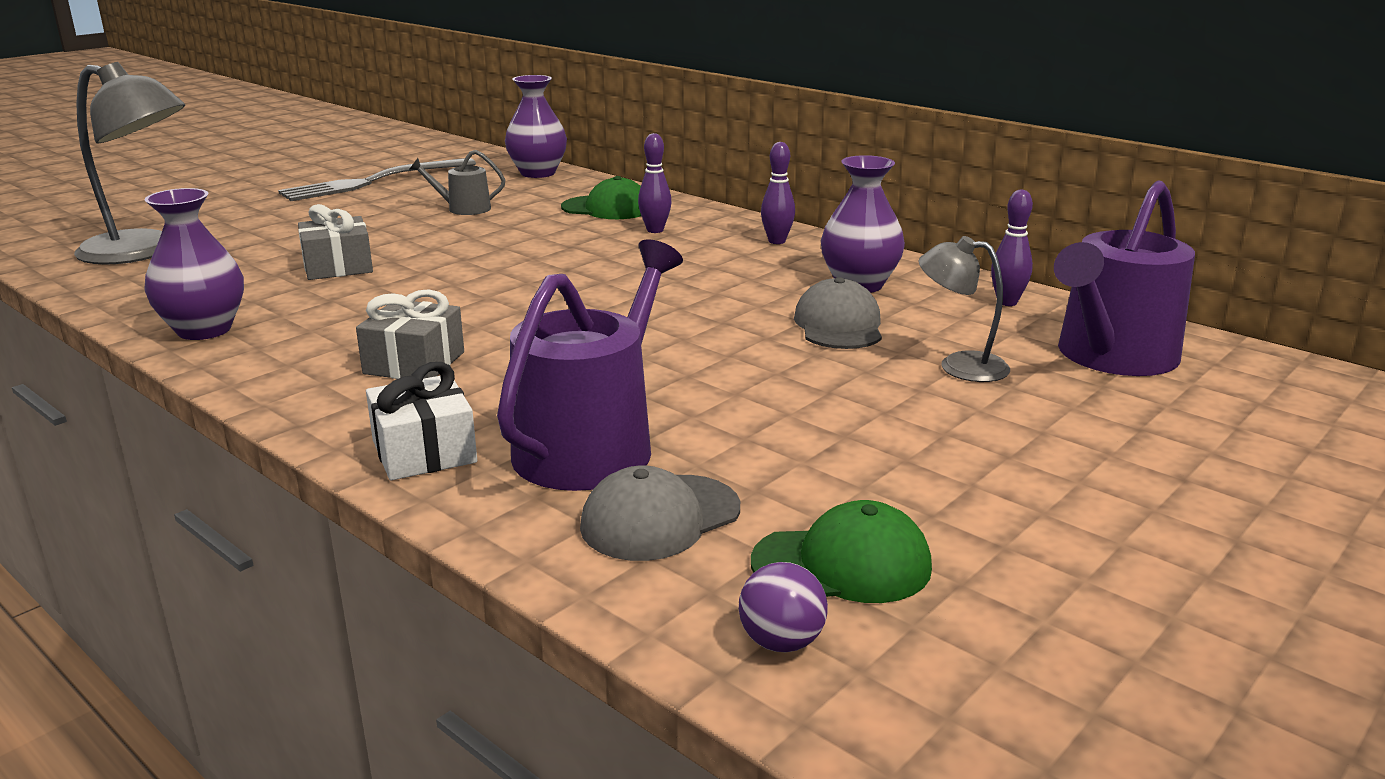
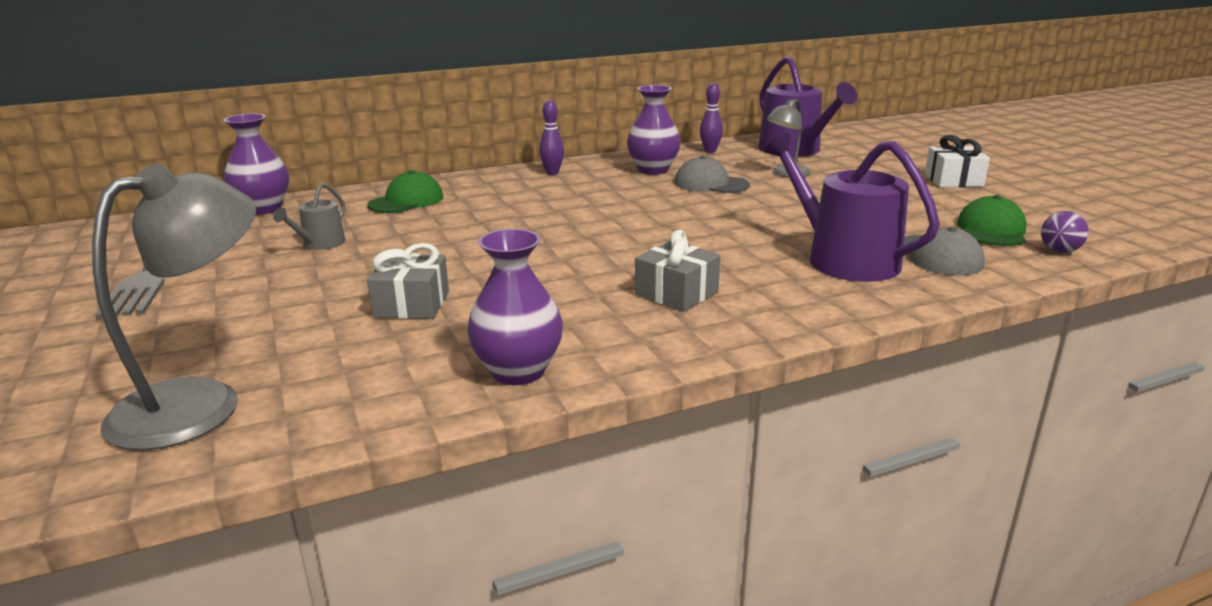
camera: 65 degrees left, 0 degrees up
(424, 451) = (832, 303): white gift -> white gift (953, 180)
(655, 230) = (482, 196): purple bowling pin -> none

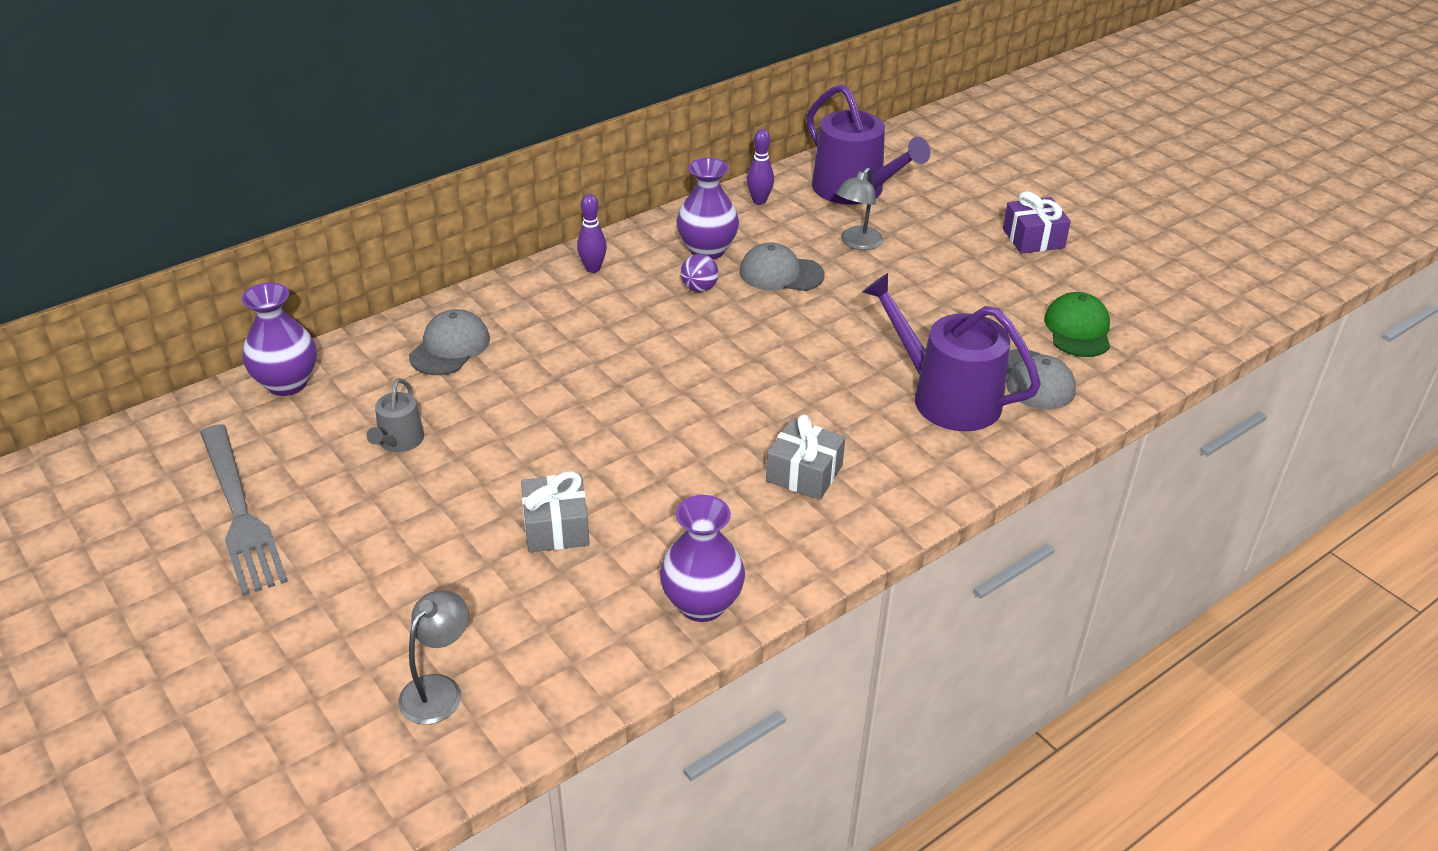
camera: 15 degrees left, 15 degrees up
(200, 403) = (438, 689): grey lamp -> grey lamp, size x0.56
(406, 201) = (450, 347): green cap -> grey cap
(953, 180) = (1033, 238): white gift -> purple gift
(1059, 251) = (1140, 358): purple ball -> purple ball (699, 288)

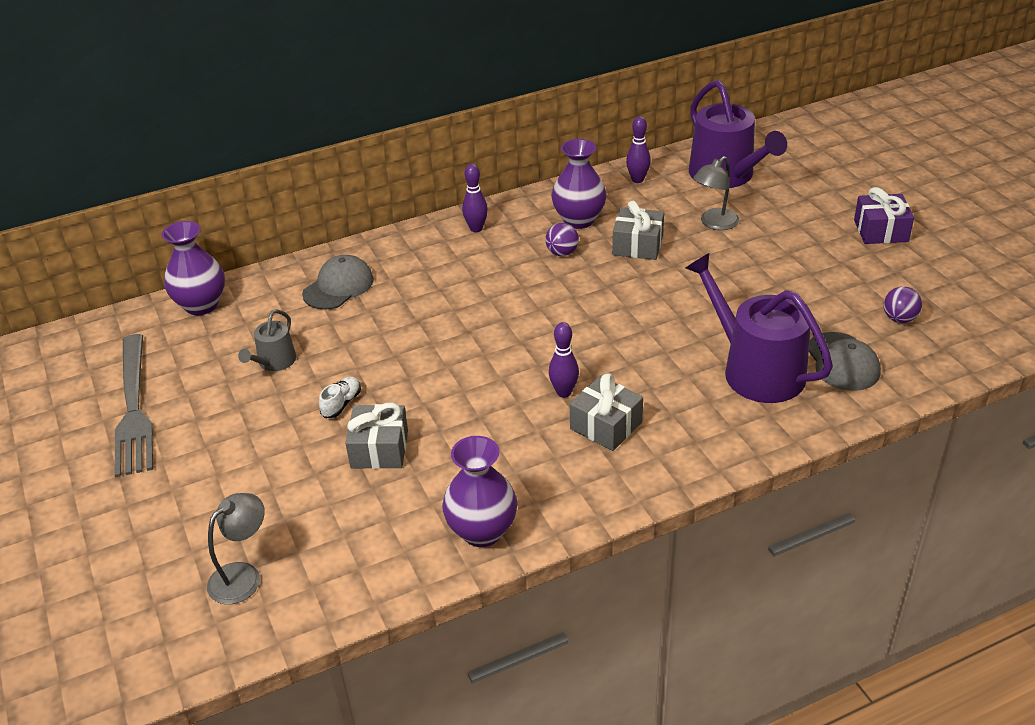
camera: 15 degrees right, 0 degrees up
(495, 481) = (341, 404): none -> white shoe
(747, 442) = (564, 392): none -> purple bowling pin
(781, 273) = (637, 245): grey cap -> grey gift
(1078, 329) = (899, 319): green cap -> purple ball

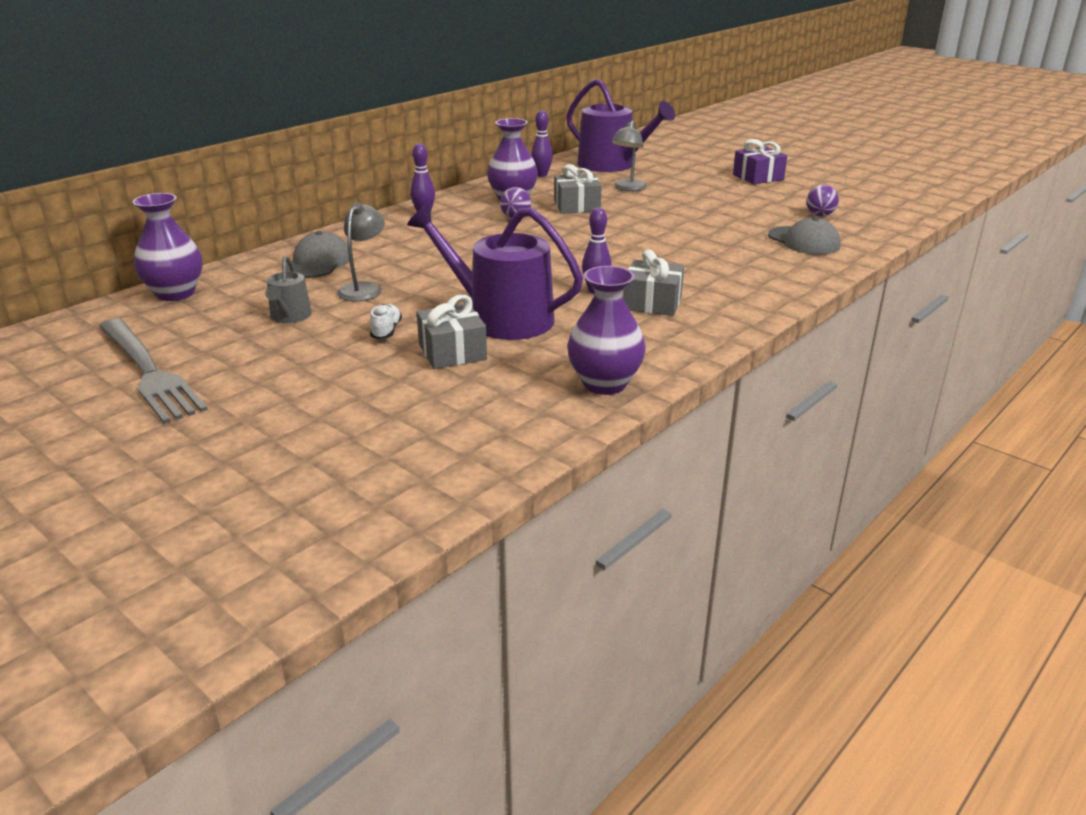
camera: 25 degrees left, 10 degrees down
(243, 576) = (380, 464): grey lamp -> grey lamp (364, 288)
(755, 369) = (742, 254): purple watering can -> purple watering can (501, 318)

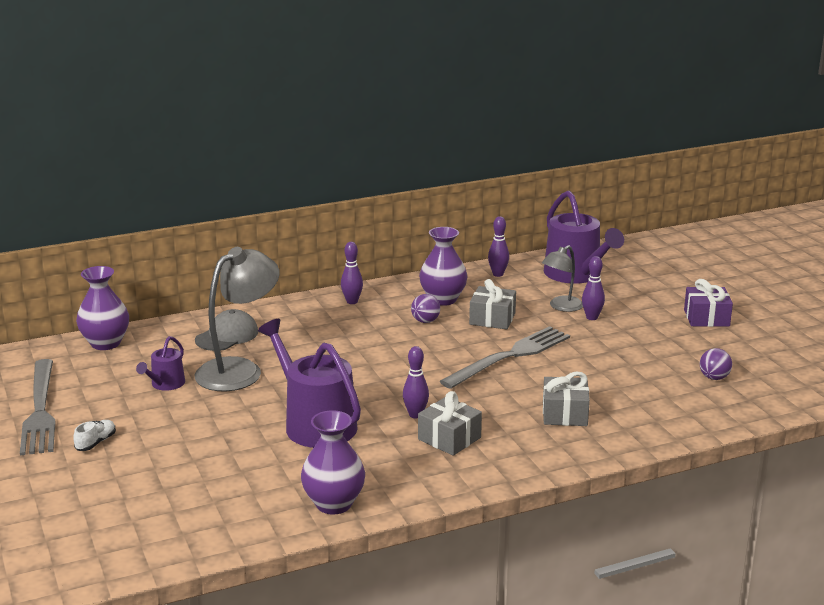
camera: 25 degrees right, 5 degrees down
(289, 317) = (165, 384): grey watering can -> purple watering can
(364, 288) = (239, 370): grey lamp -> grey lamp, size x1.77
(386, 331) = (221, 414): white shoe -> white shoe (96, 442)
(452, 352) = (251, 446): grey gift -> grey gift (564, 414)
(628, 230) = (510, 356): none -> grey fork
(664, 191) = (592, 317): none -> purple bowling pin
(803, 241) = (660, 405): grey cap -> none

